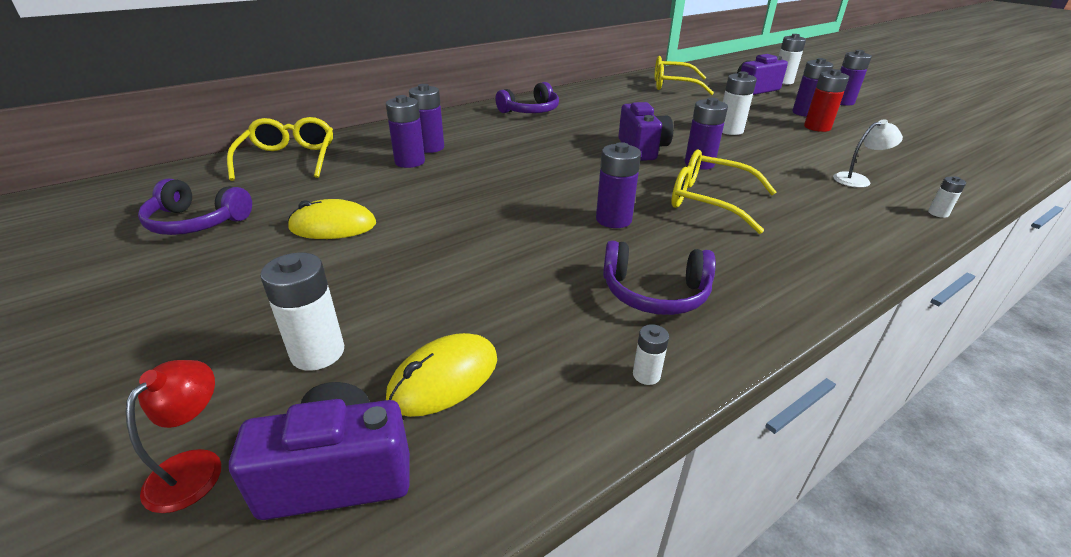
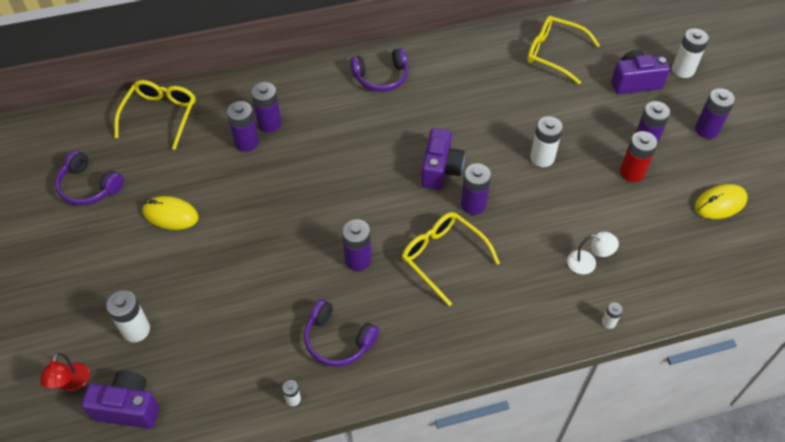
camera: 20 degrees right, 20 degrees up
(195, 466) = (72, 383): red lamp -> red lamp turned 150 degrees clockwise
(444, 379) = (191, 368): yellow mouse -> yellow mouse (720, 203)

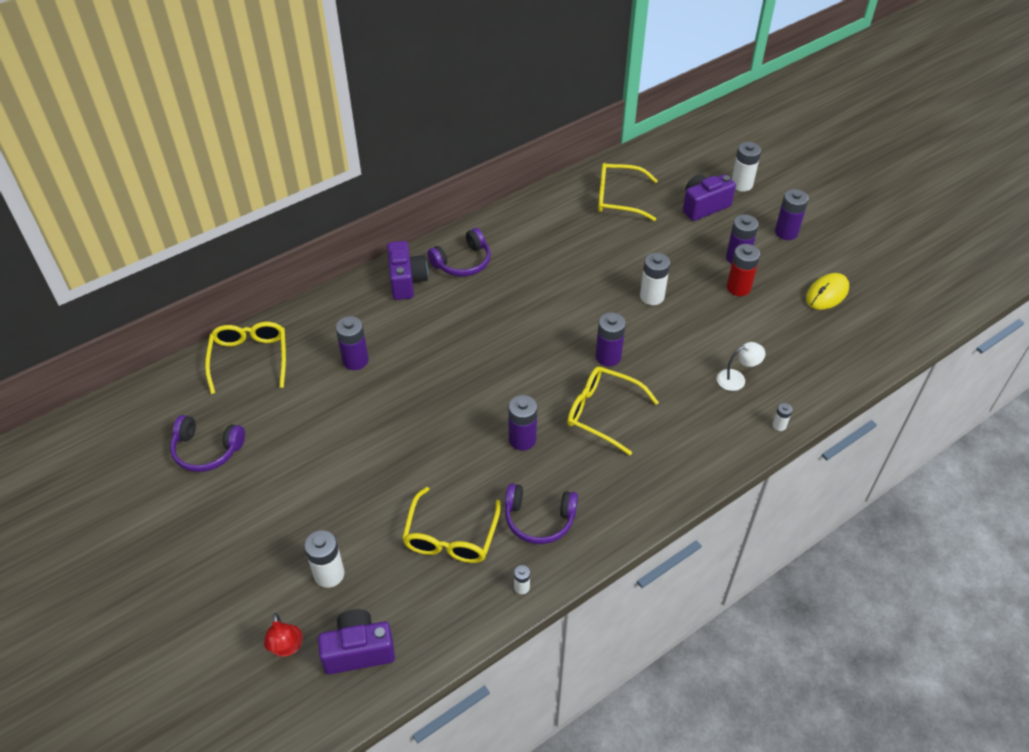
camera: 20 degrees left, 5 degrees down
(170, 215) = (310, 452): yellow mouse -> none
(253, 331) = (450, 537): none -> yellow glasses
(269, 123) = (370, 336): purple battery -> none
(440, 170) = (562, 333): purple camera -> purple camera (406, 281)

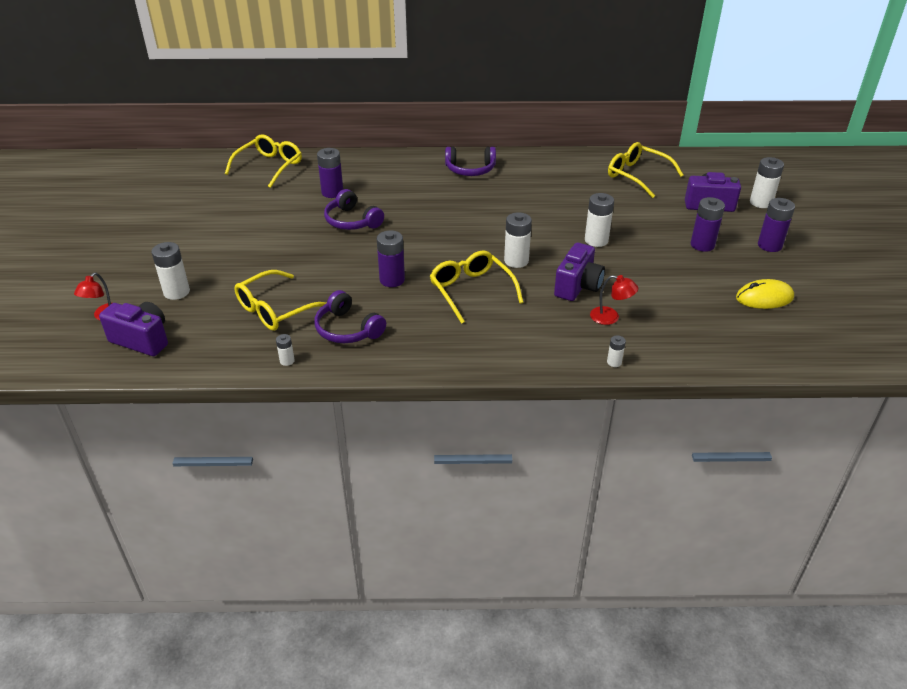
camera: 35 degrees right, 10 degrees down
(207, 450) = (188, 200): purple headphones -> purple headphones (352, 221)
(406, 281) = (418, 165): purple camera -> purple camera (578, 286)
(608, 357) = (516, 261): purple battery -> white battery
(737, 379) = (610, 317): white lamp -> red lamp
(738, 287) = (681, 263): red battery -> none

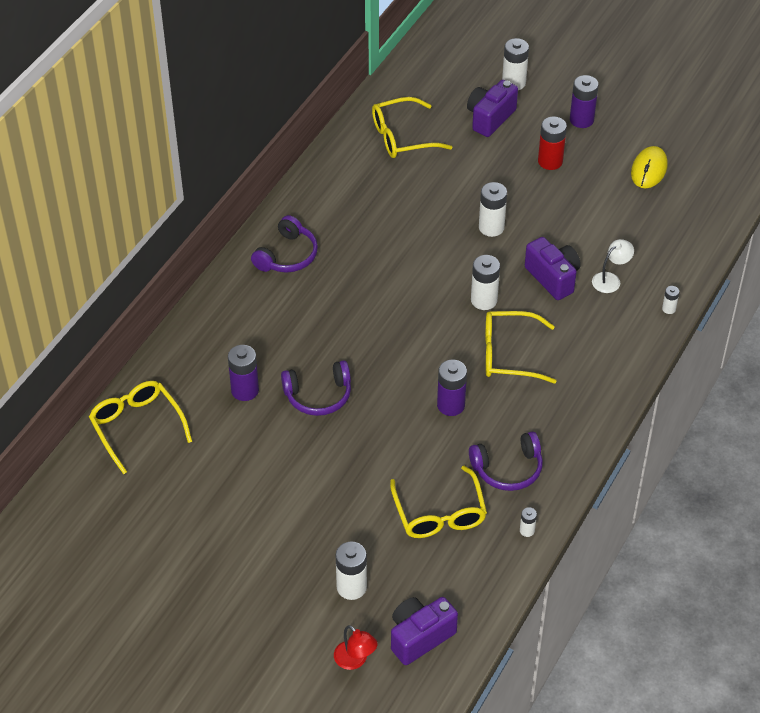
camera: 60 degrees left, 10 degrees up
(610, 317) = (610, 279): red lamp -> white lamp
(702, 245) = (550, 161): purple battery -> red battery

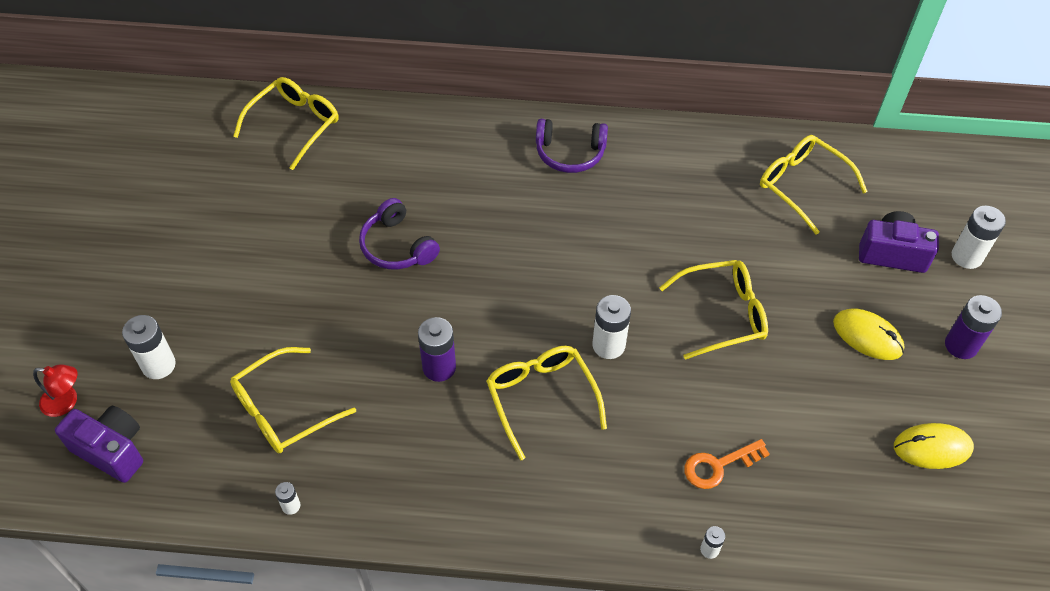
camera: 65 degrees right, 5 degrees up
(245, 390) = (376, 186): purple battery -> none
(355, 660) = (66, 402): red lamp -> red lamp turned 105 degrees counterclockwise
(491, 227) = (723, 314): white battery -> yellow glasses
(508, 469) = (372, 455): purple headphones -> none
(550, 161) = (867, 336): red battery -> yellow mouse
(553, 278) = (684, 403): purple camera -> none
(610, 279) = (718, 466): white lamp -> orange key

